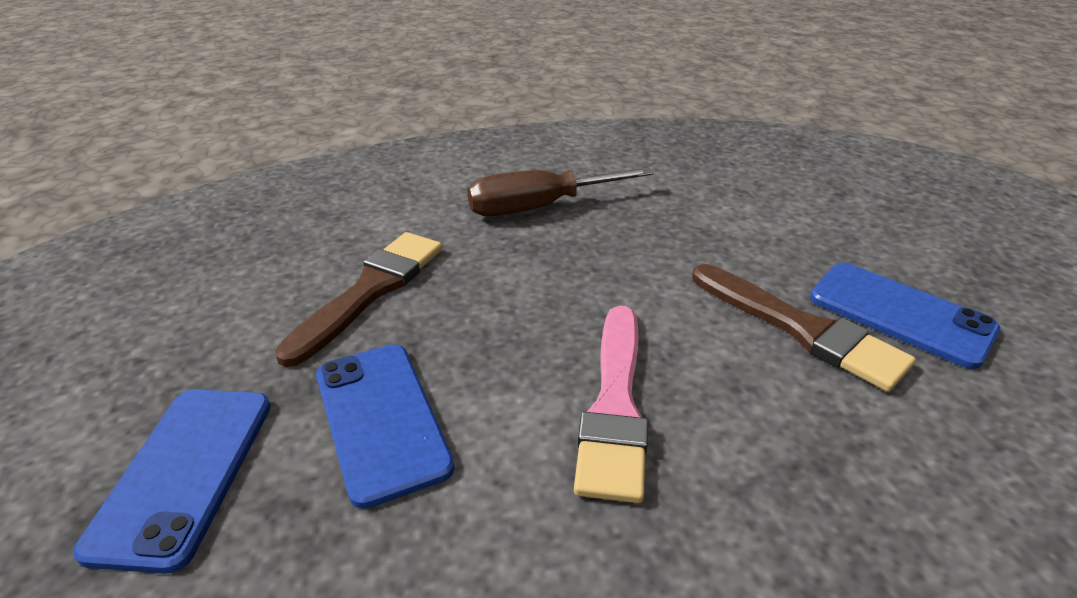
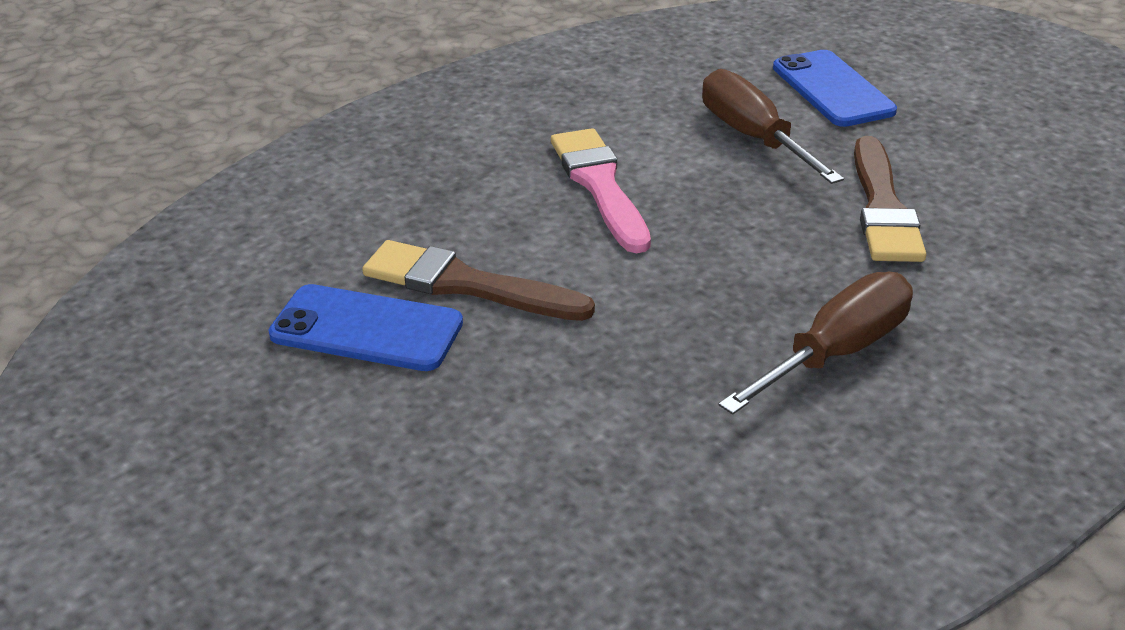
camera: 155 degrees right, 0 degrees up
(381, 419) = (753, 137): blue phone -> brown screwdriver

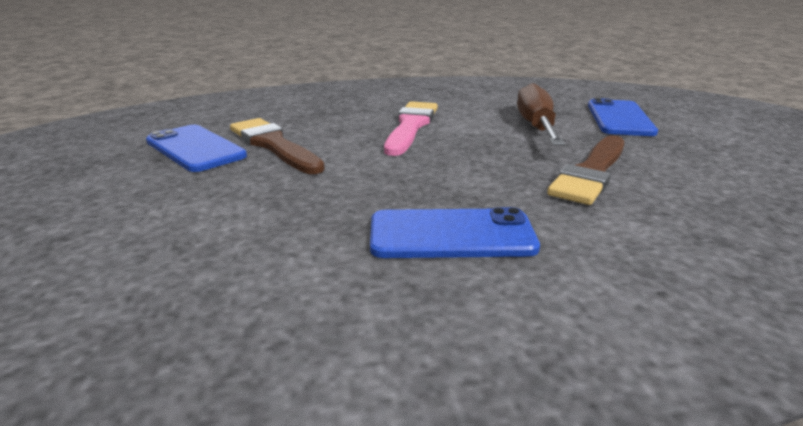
camera: 30 degrees right, 10 degrees down
(835, 353) = (451, 235): brown screwdriver -> blue phone

